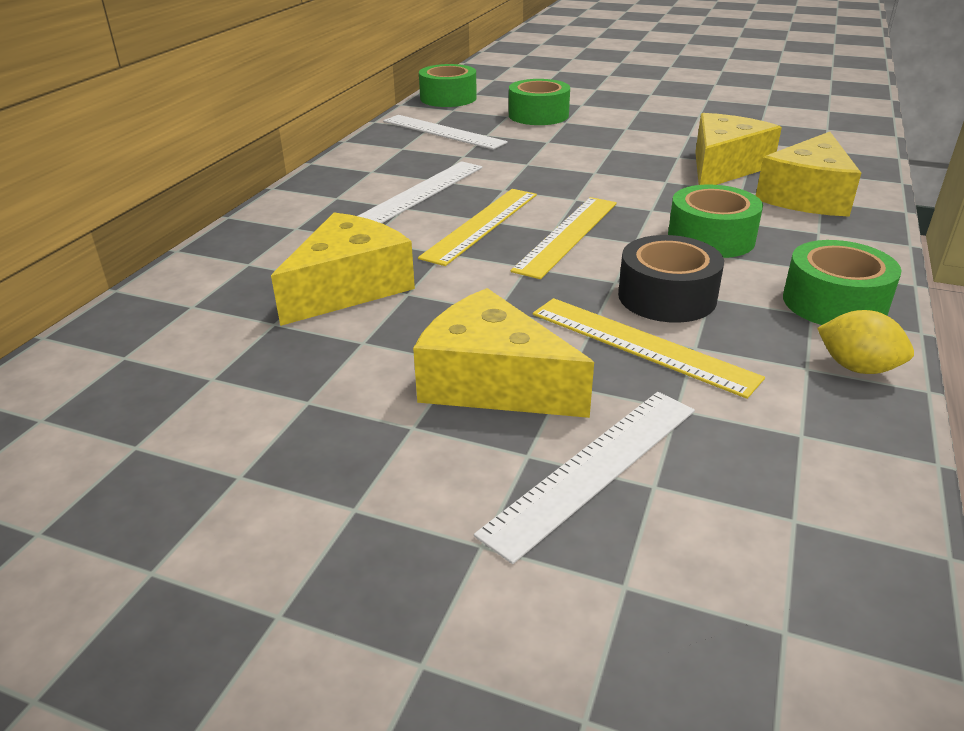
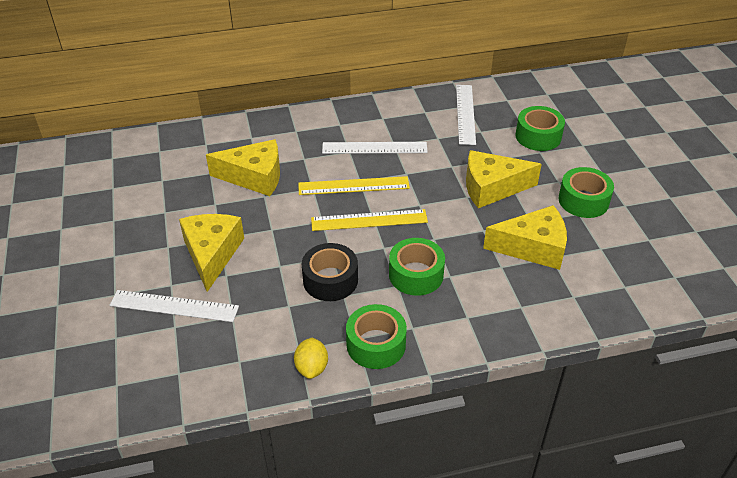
camera: 55 degrees right, 10 degrees up
(448, 98) = (525, 88): green tape -> green tape (583, 200)
(640, 345) = (276, 287): yellow ruler -> none
(807, 196) = (521, 298): yellow cheese -> yellow cheese (492, 188)

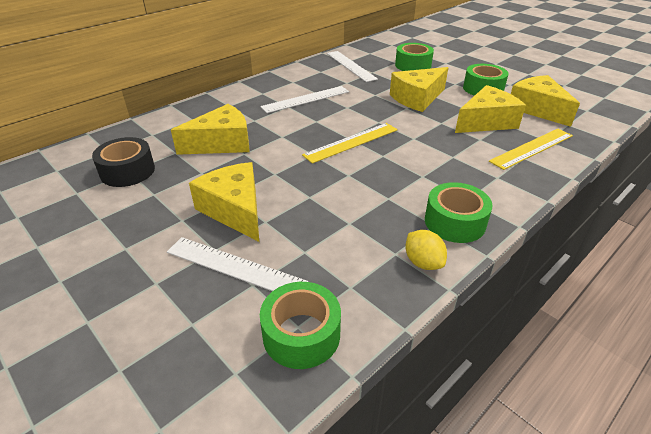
camera: 30 degrees left, 5 degrees down
(174, 306) = (235, 266): white ruler -> white ruler turned 45 degrees clockwise
(330, 280) = (365, 191): black tape -> black tape (127, 171)
(353, 186) = (315, 125): yellow ruler -> yellow ruler (532, 148)
(416, 274) = (428, 164): green tape -> green tape (301, 334)
(614, 253) = (537, 109): none -> yellow cheese

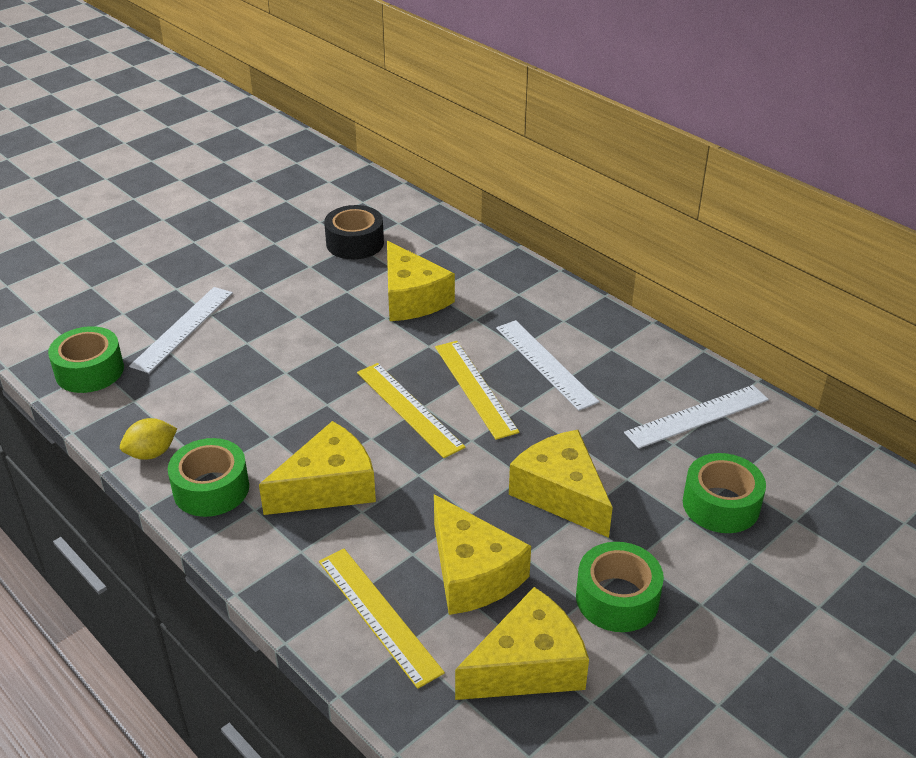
camera: 90 degrees right, 0 degrees up
(235, 210) = (270, 321): yellow cheese -> yellow cheese (328, 487)
(329, 120) = (475, 388): none -> yellow ruler

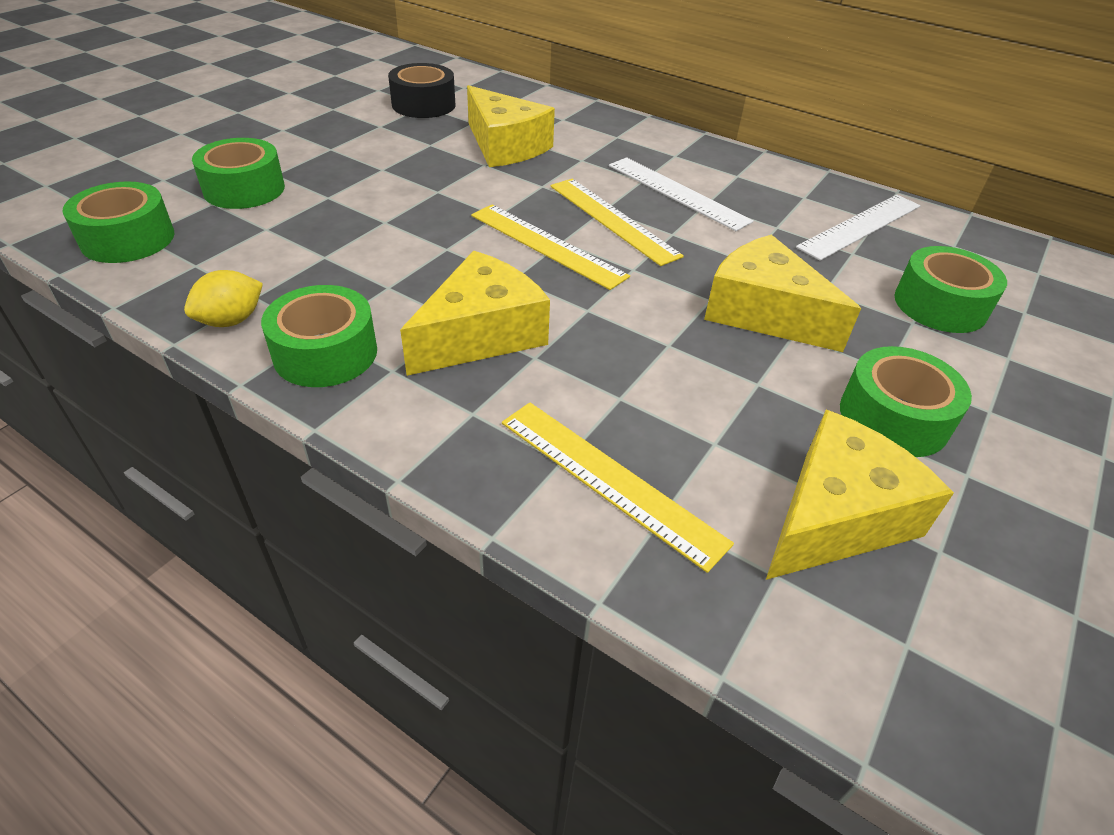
camera: 15 degrees left, 5 degrees up
(183, 329) = (244, 189): white ruler -> green tape
(472, 573) = (706, 412): yellow cheese -> none

